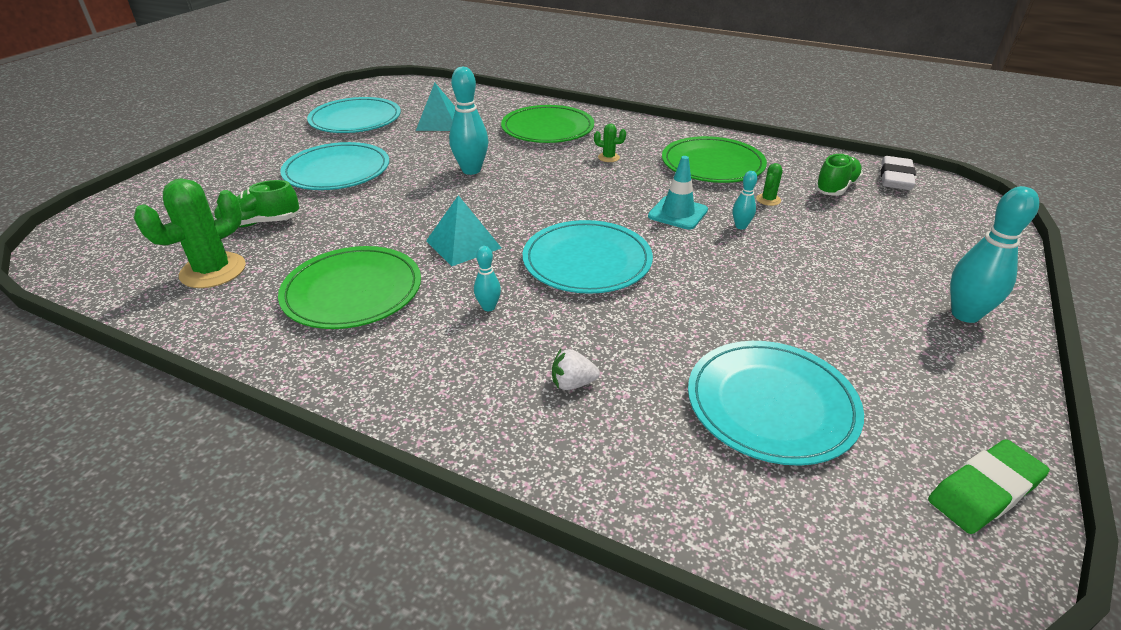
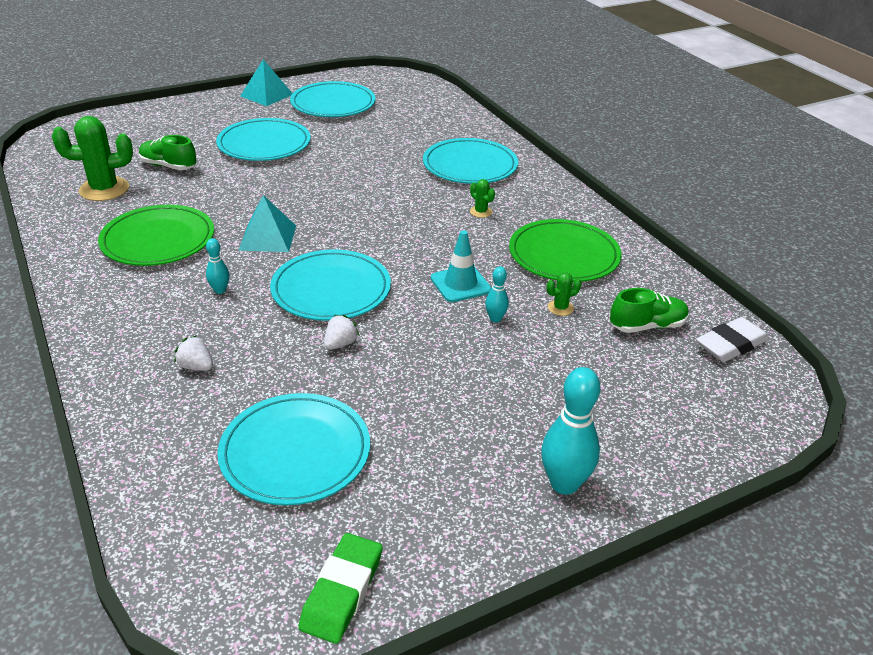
camera: 35 degrees right, 0 degrees up
(439, 122) = (391, 128): turquoise pyramid -> turquoise pyramid (266, 95)
(471, 170) = (356, 180): turquoise bowling pin -> none
(547, 129) = (470, 165): green plate -> turquoise plate
(663, 299) = (340, 344): none -> white strawberry
(984, 491) = (342, 592): green eraser -> green eraser turned 75 degrees counterclockwise

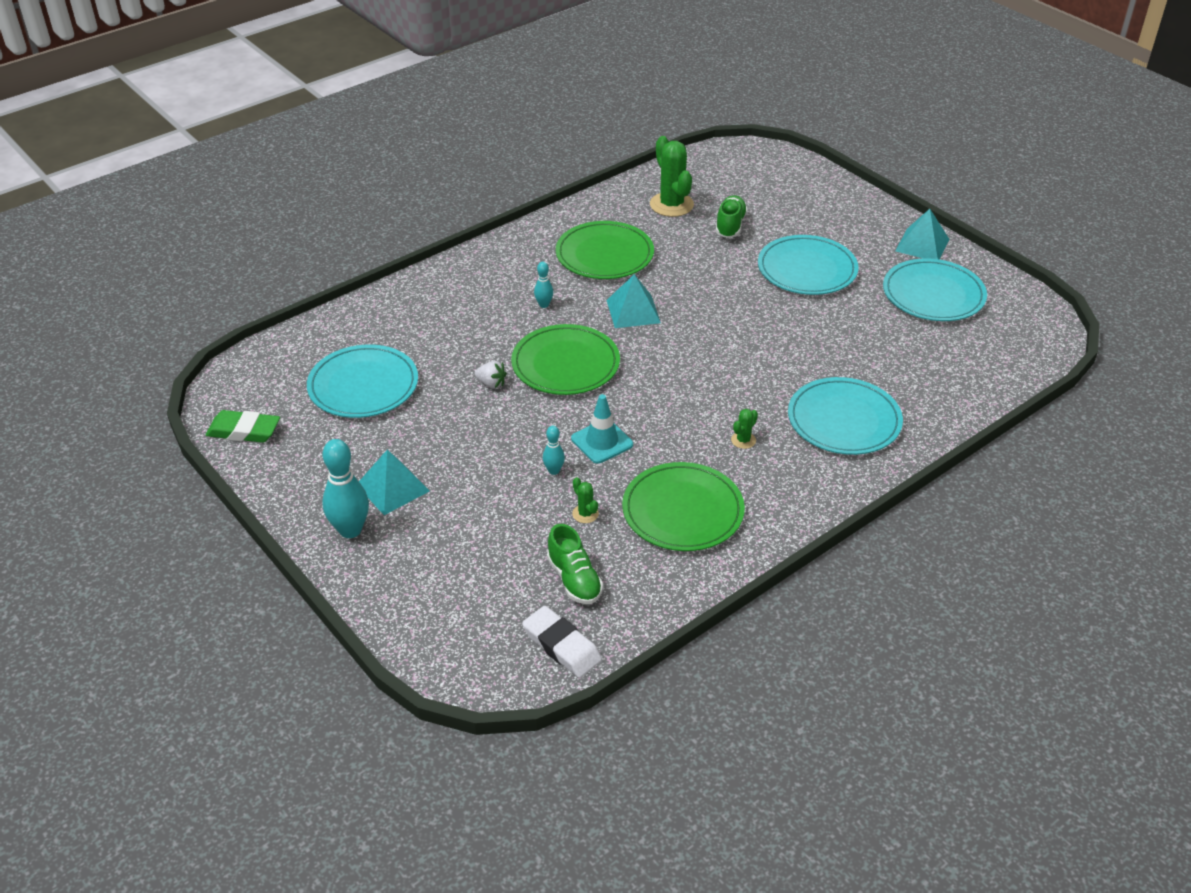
camera: 80 degrees right, 5 degrees up
(196, 367) = (445, 318): white strawberry -> none
(331, 289) = (565, 364): turquoise plate -> green plate
(497, 440) = (392, 487): none -> turquoise pyramid

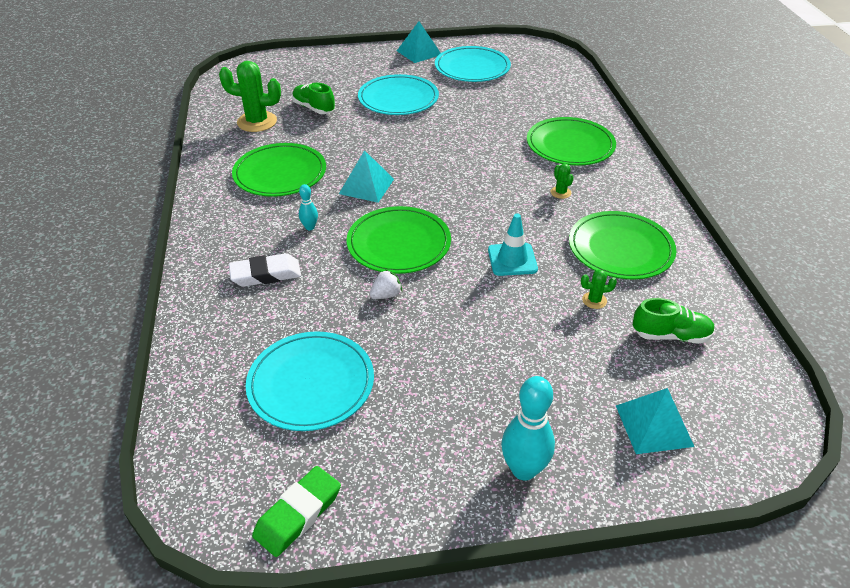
camera: 60 degrees left, 0 degrees up
(392, 487) = (481, 414): turquoise pyramid -> turquoise pyramid (653, 425)
(554, 471) = (529, 299): turquoise bowling pin -> none
(562, 646) = (747, 371): white eraser -> white eraser (266, 274)
(844, 420) = (570, 145): turquoise plate -> green plate

